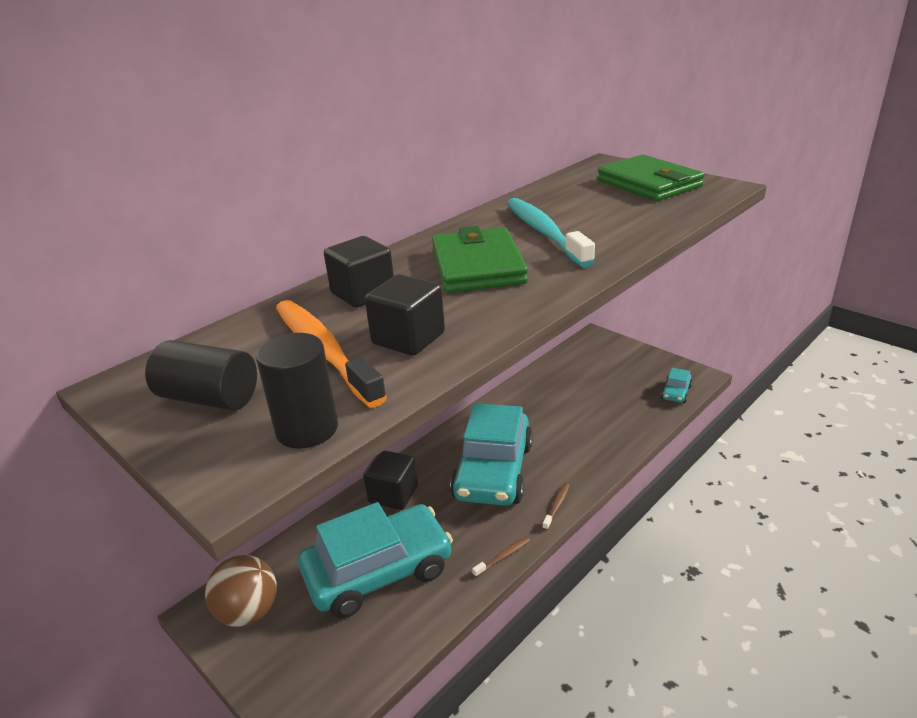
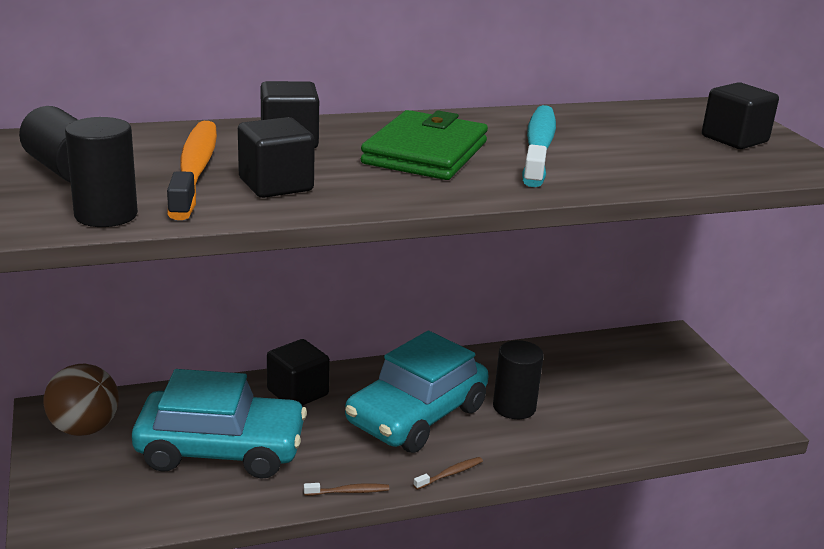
camera: 25 degrees right, 5 degrees down
(550, 433) = (514, 407): none -> black cylinder
(648, 184) = (734, 139): green wallet -> black cube
(676, 392) = (710, 428): turquoise car -> none

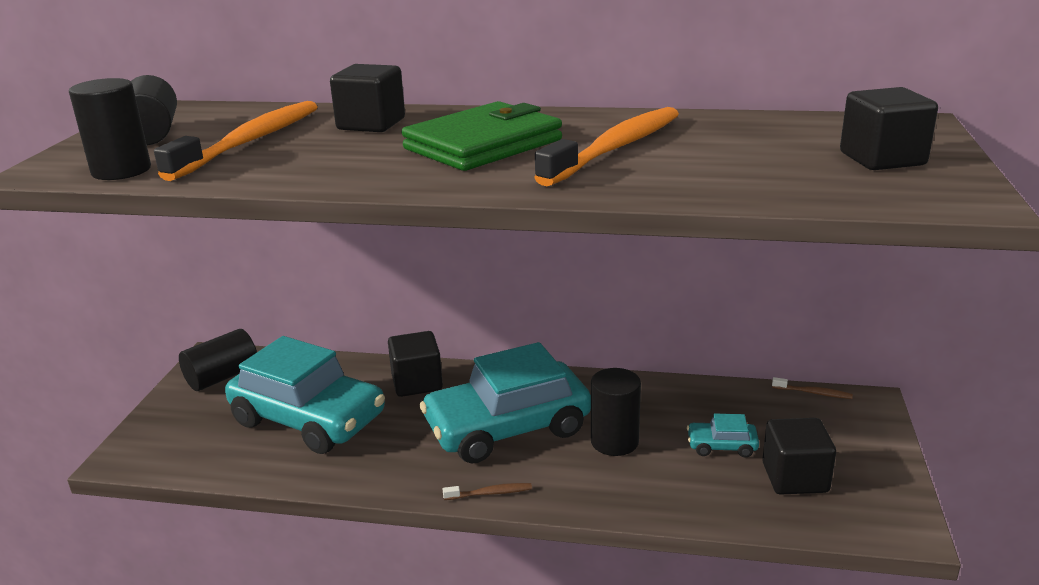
camera: 30 degrees right, 0 degrees up
(84, 428) = (222, 377): brown ball -> black cylinder
(276, 185) = (296, 160): black cube -> black cube (795, 477)
(348, 492) = (381, 485): brown toothbrush -> brown toothbrush (813, 393)
(539, 147) = (615, 148): turquoise toothbrush -> orange toothbrush
(597, 392) = (721, 446): none -> turquoise car

